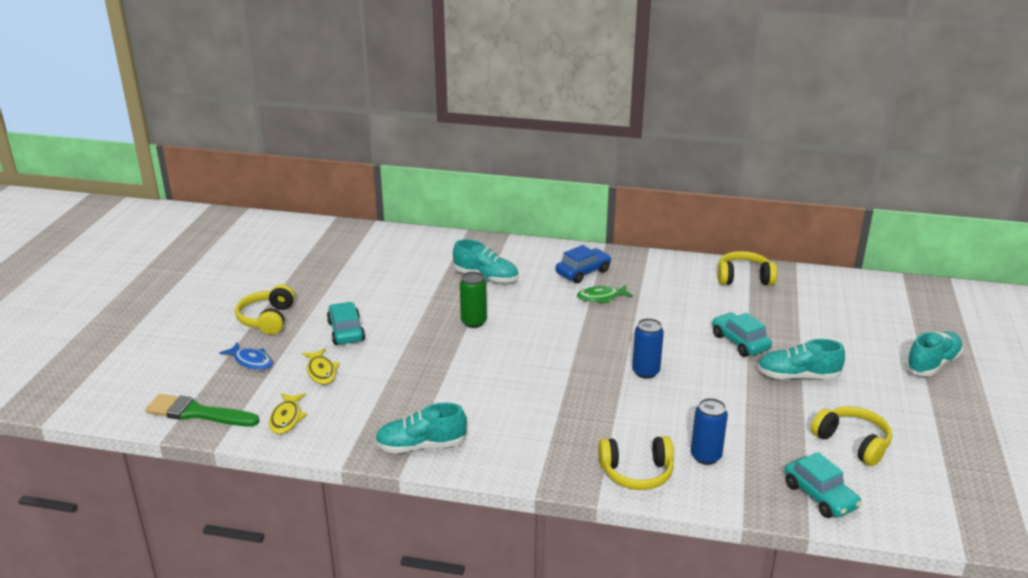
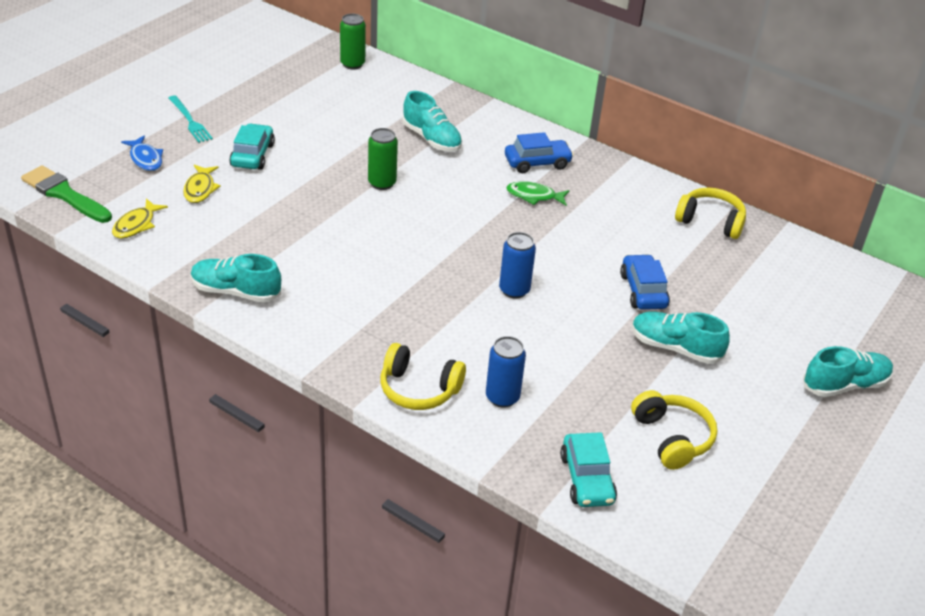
camera: 20 degrees right, 10 degrees up
(267, 319) = (190, 121): yellow headphones -> turquoise fork
(374, 238) = (352, 64): none -> green can
(740, 342) = (643, 291): turquoise car -> blue car

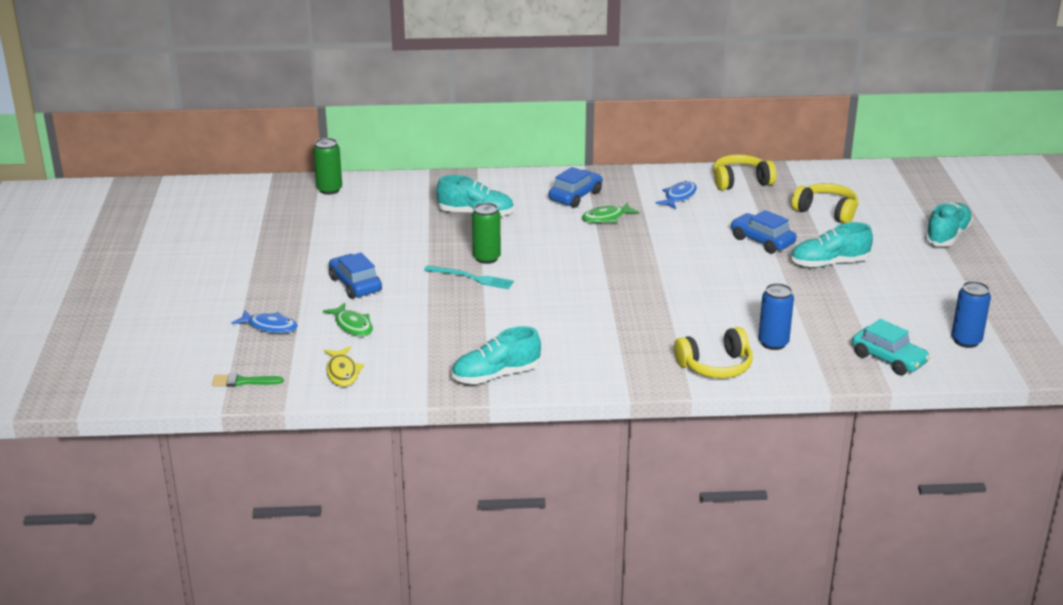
camera: 35 degrees left, 10 degrees down
(64, 194) = (243, 382): green brush -> green brush, size x0.56
(190, 121) = (261, 285): turquoise fork -> turquoise fork (471, 278)
(200, 189) = (352, 325): yellow fish -> green fish
(252, 155) = (355, 285): turquoise car -> blue car
(514, 290) = (683, 280): blue can -> blue can (966, 341)
(629, 208) = (678, 197): none -> blue fish
(672, 438) = (900, 312): yellow headphones -> yellow headphones (826, 212)

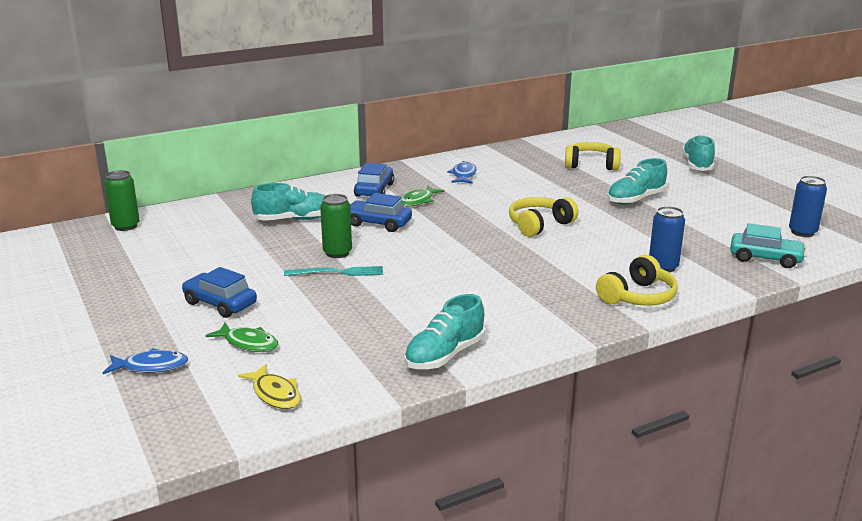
camera: 25 degrees left, 5 degrees down
(243, 382) = (160, 435): green brush -> none
(740, 181) = (502, 157): yellow headphones -> yellow headphones (539, 225)
(762, 241) = (565, 194): blue car -> blue car (378, 223)

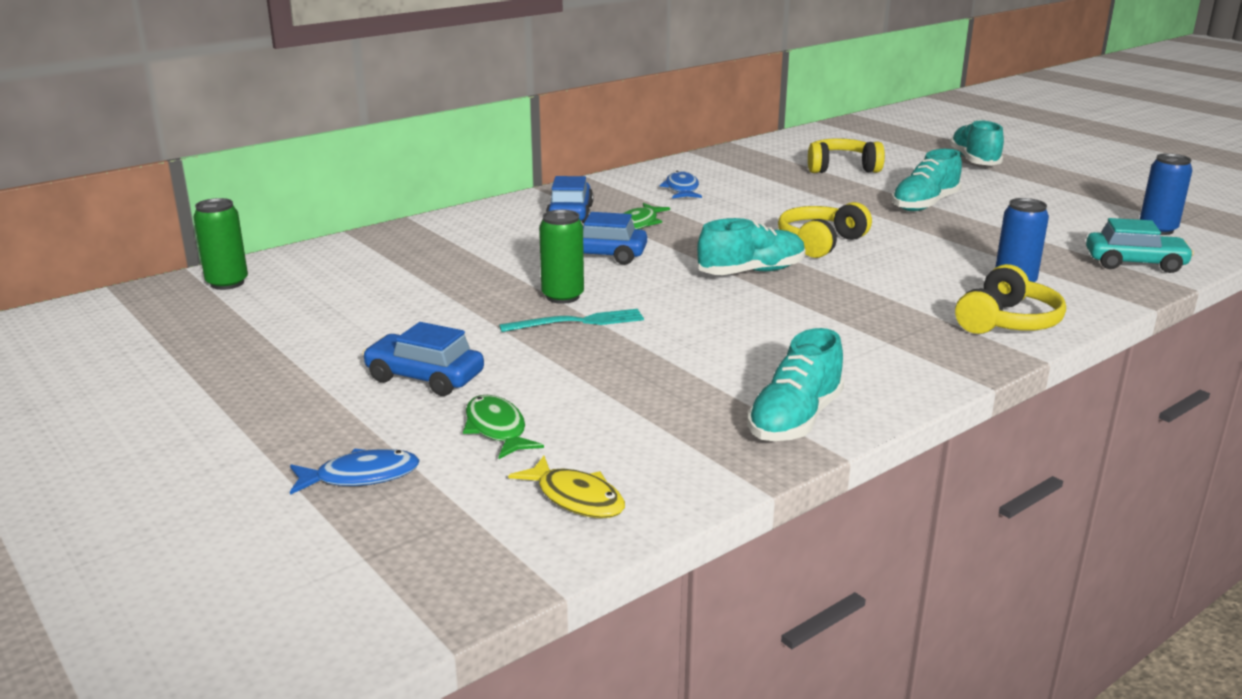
camera: 10 degrees left, 0 degrees up
(248, 343) = (497, 429): green fish -> green fish turned 135 degrees counterclockwise
(294, 219) = (476, 258): turquoise shoe -> turquoise shoe (751, 272)

